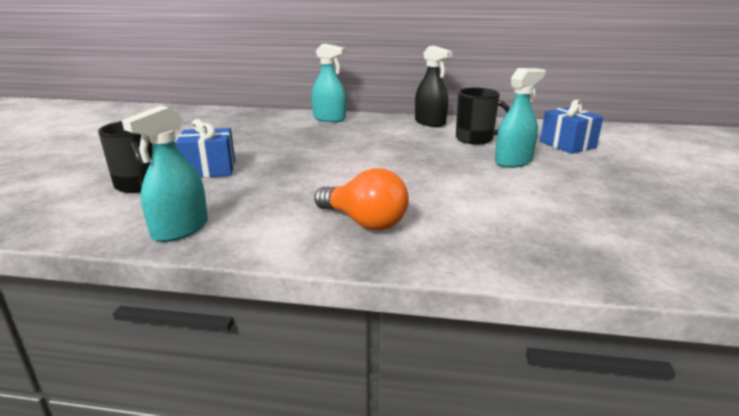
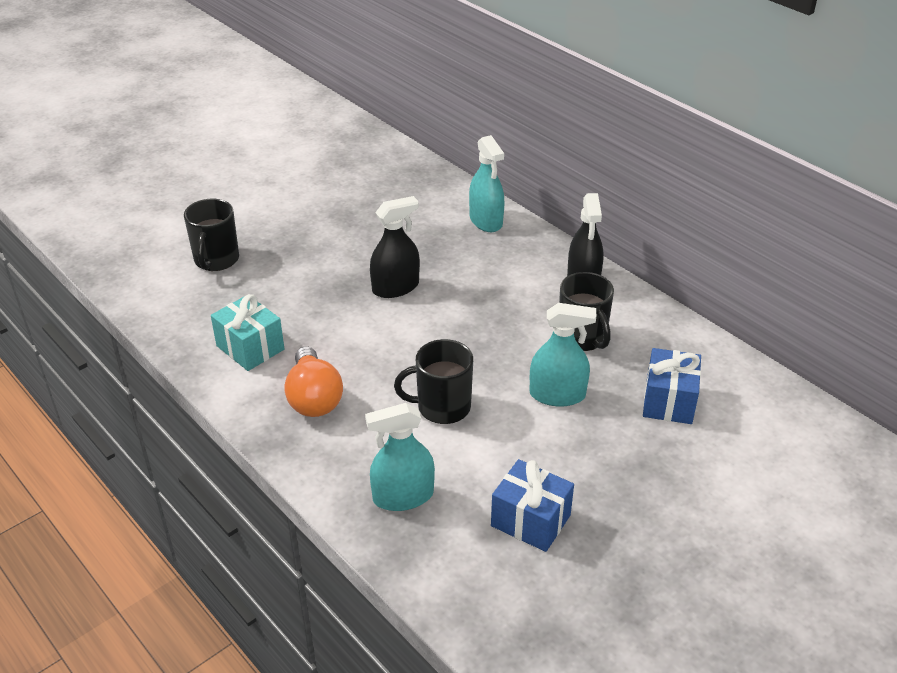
camera: 40 degrees right, 15 degrees up
(180, 229) = (192, 333): turquoise spray bottle -> turquoise spray bottle (403, 496)
(209, 169) = (283, 263): blue gift -> blue gift (530, 520)
(256, 217) = (250, 347): none -> turquoise gift
(322, 155) = (395, 287): none -> black spray bottle
(463, 190) = (442, 407): none -> black mug

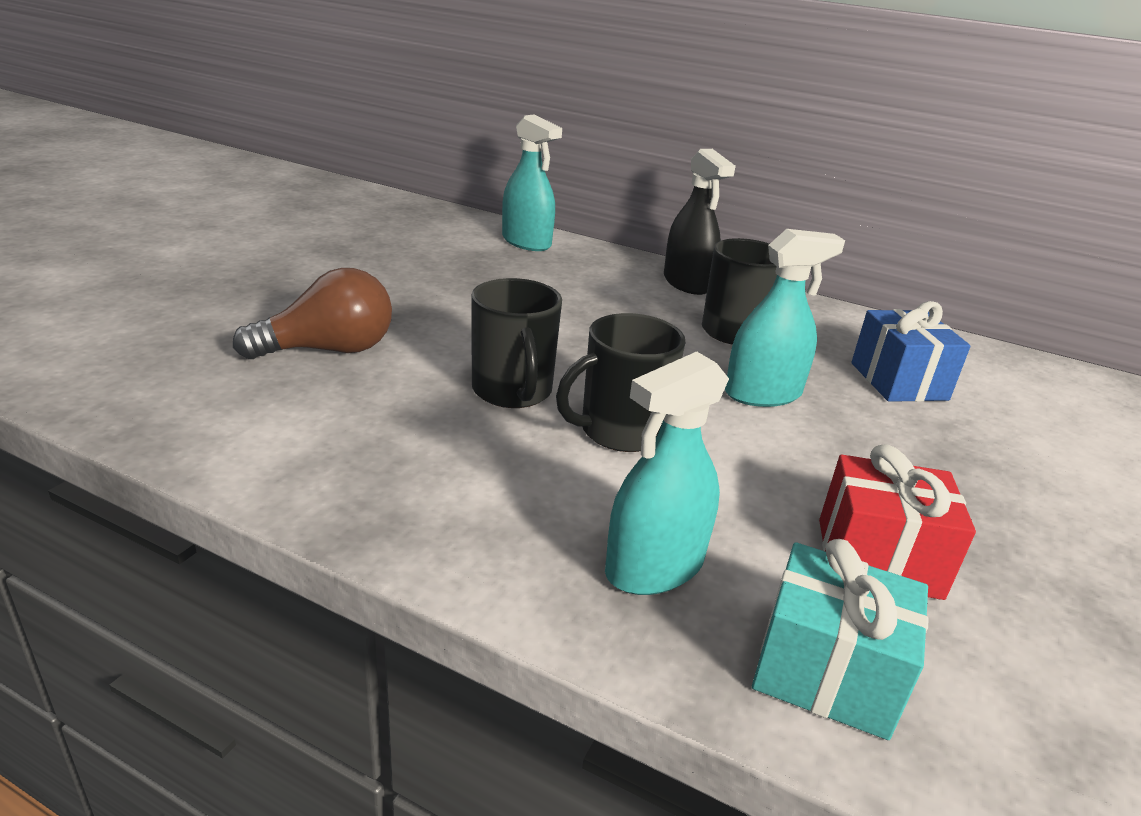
camera: 25 degrees left, 10 degrees down
(216, 260) = (151, 304): black mug -> black mug (512, 391)
(250, 347) = (256, 400): turquoise gift -> turquoise gift (826, 672)
(303, 314) = (329, 350): none -> brown light bulb
(314, 398) = (406, 450): orange light bulb -> none
(395, 287) = (453, 309): black spray bottle -> none
(530, 520) = (878, 558): blue gift -> red gift

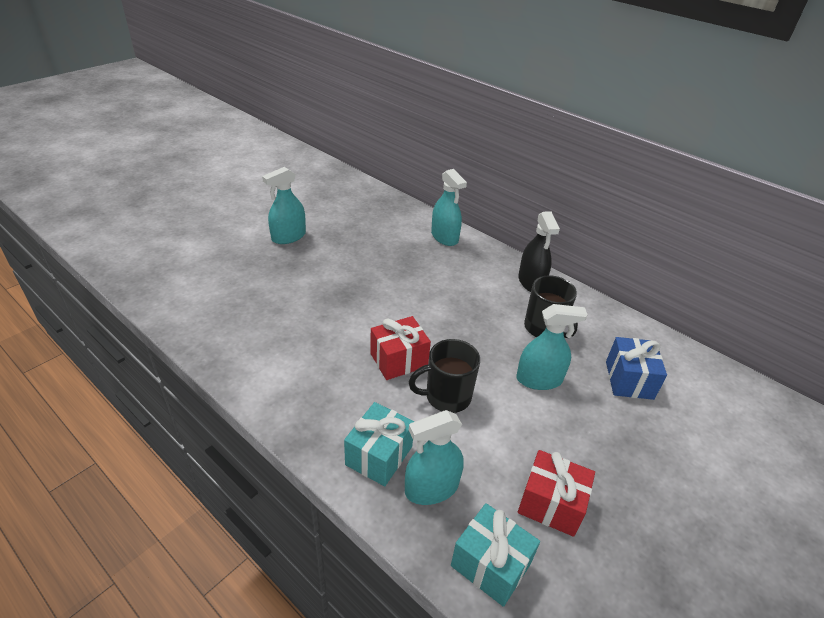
camera: 15 degrees right, 10 degrees up
(252, 253) = (288, 237): none -> turquoise spray bottle
(329, 350) = (312, 318): brown light bulb -> none
(512, 391) = (398, 360): black mug -> red gift
(530, 530) = (379, 455): none -> turquoise gift

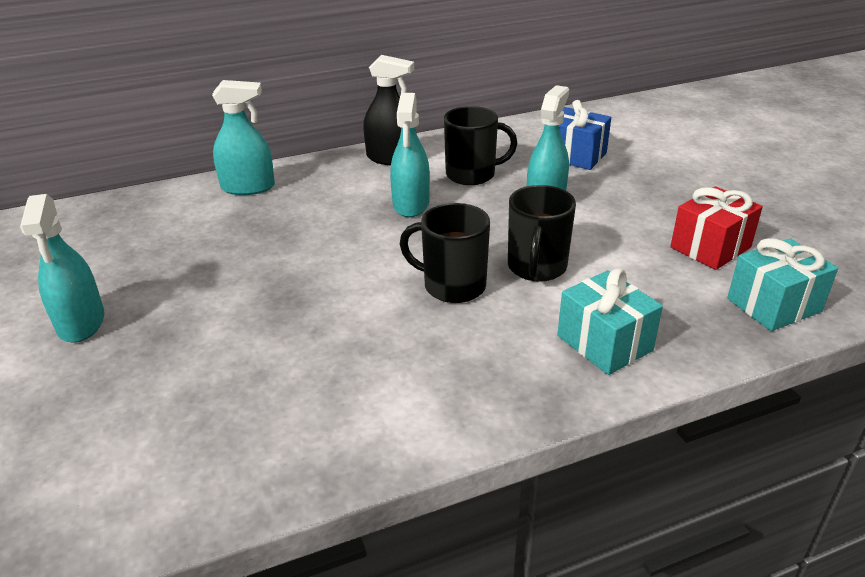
camera: 60 degrees left, 5 degrees down
(398, 360) = (453, 286): red gift -> black mug
(431, 488) = (667, 316): turquoise spray bottle -> turquoise spray bottle (411, 204)

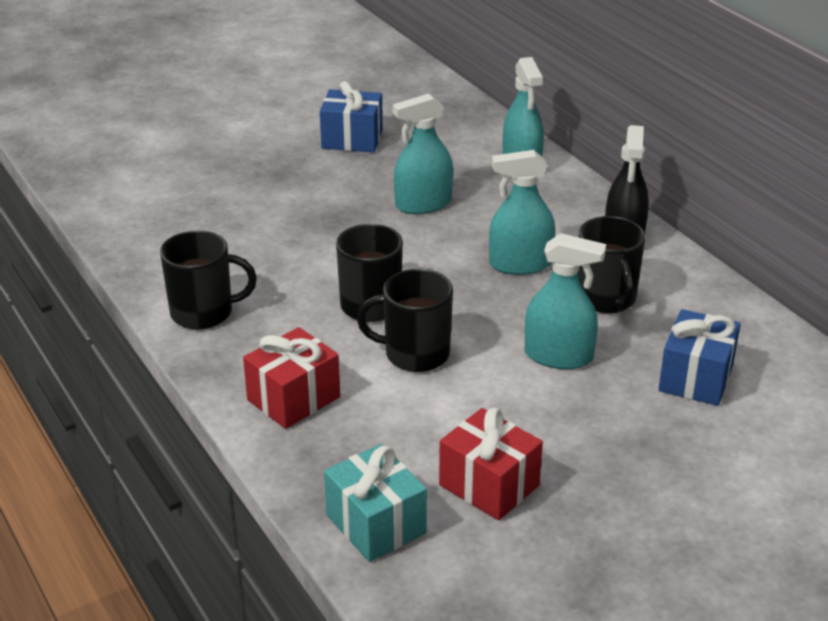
camera: 80 degrees right, 0 degrees up
(81, 323) = (290, 139): turquoise spray bottle -> turquoise spray bottle (423, 204)
(121, 277) = (352, 139): none -> blue gift
(442, 406) = (203, 313): none -> black mug
(604, 343) = (293, 398): turquoise gift -> red gift

